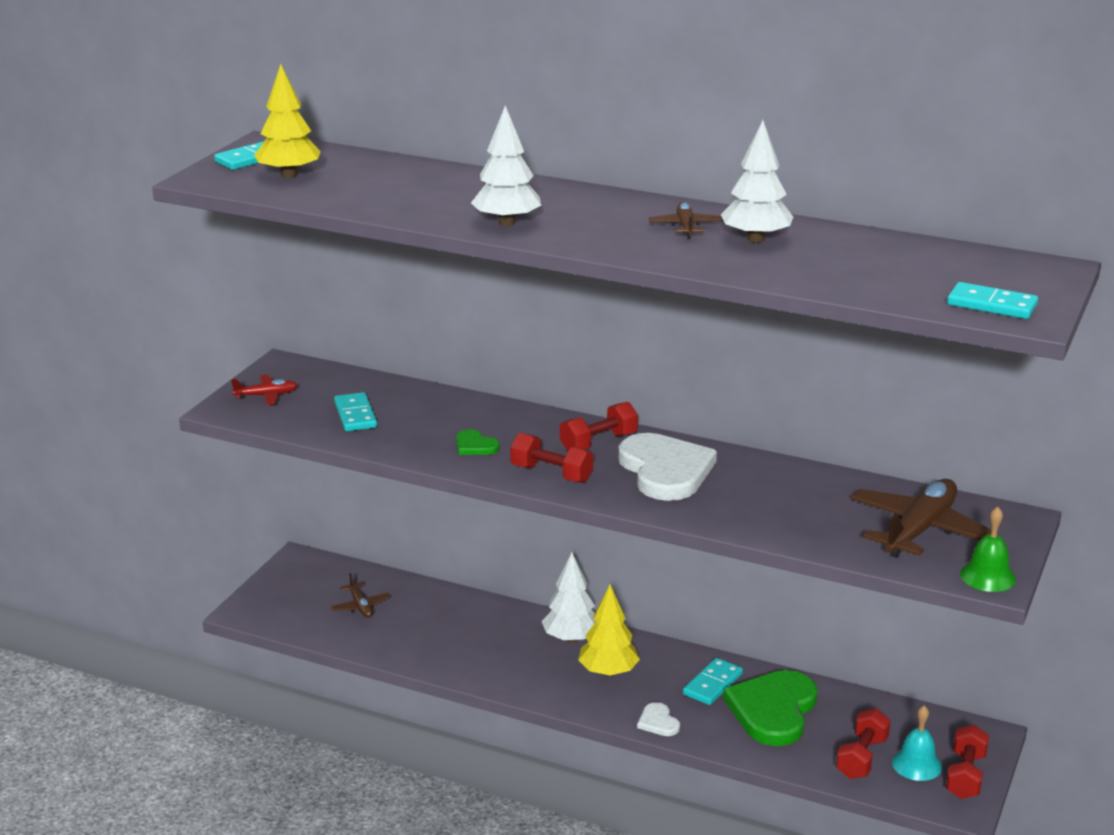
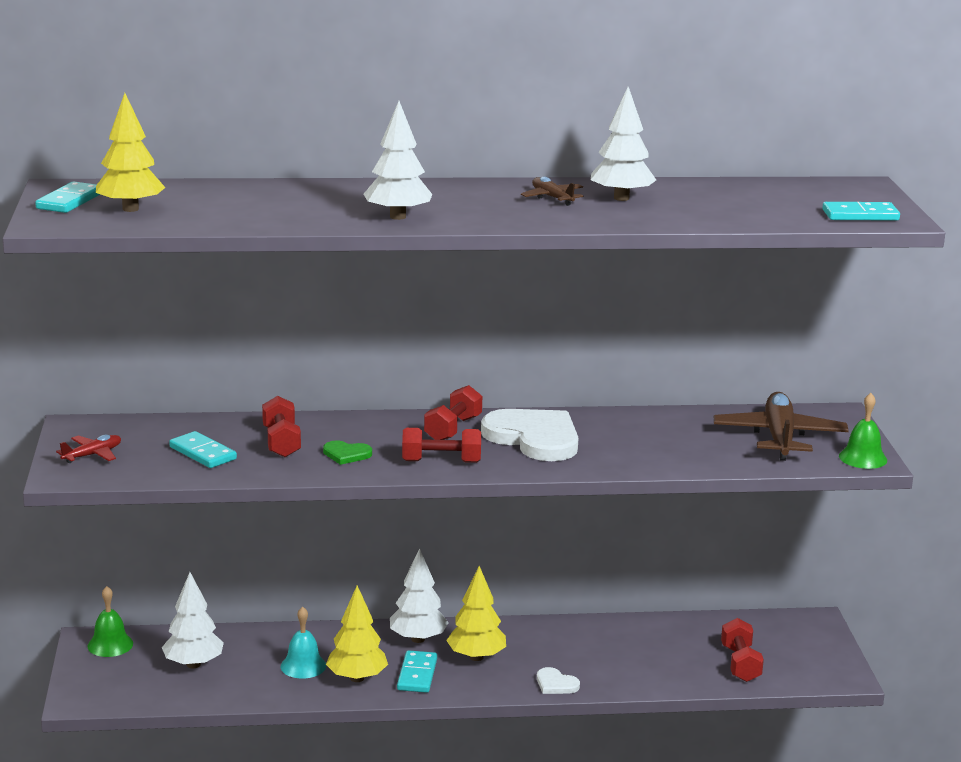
camera: 30 degrees left, 5 degrees down
(311, 568) = (110, 645): none -> green bell
(360, 606) = (193, 664): brown plane -> white tree
(484, 661) = (357, 678): none -> yellow tree
(712, 684) = (572, 642): turquoise domino -> turquoise domino (417, 674)
(773, 710) = (639, 648): green heart -> none
(916, 764) = (785, 656): turquoise bell -> turquoise bell (303, 666)
(965, 776) = (827, 654): red dumbbell -> red dumbbell (281, 442)

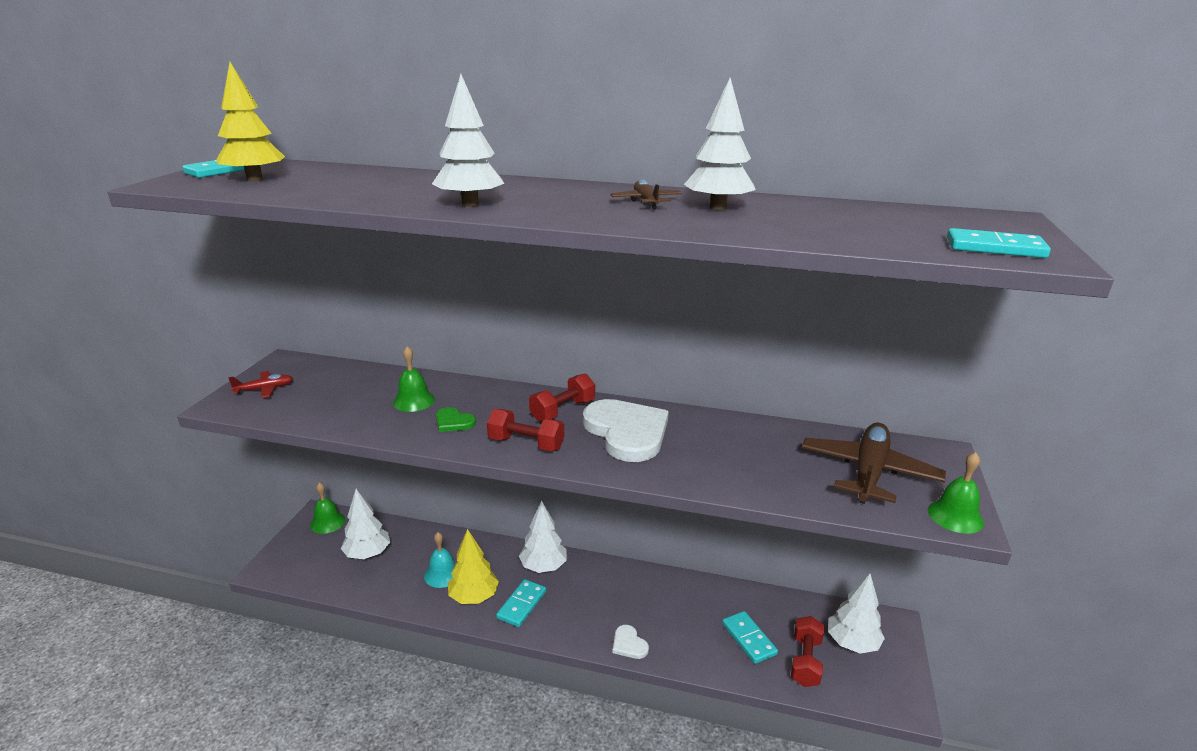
camera: 20 degrees right, 5 degrees up
(203, 453) = (344, 401): turquoise domino -> turquoise domino (749, 639)
(281, 442) = (414, 401): red dumbbell -> green bell
(476, 657) = (578, 597): yellow tree -> none
(780, 642) = (852, 643): none -> white tree

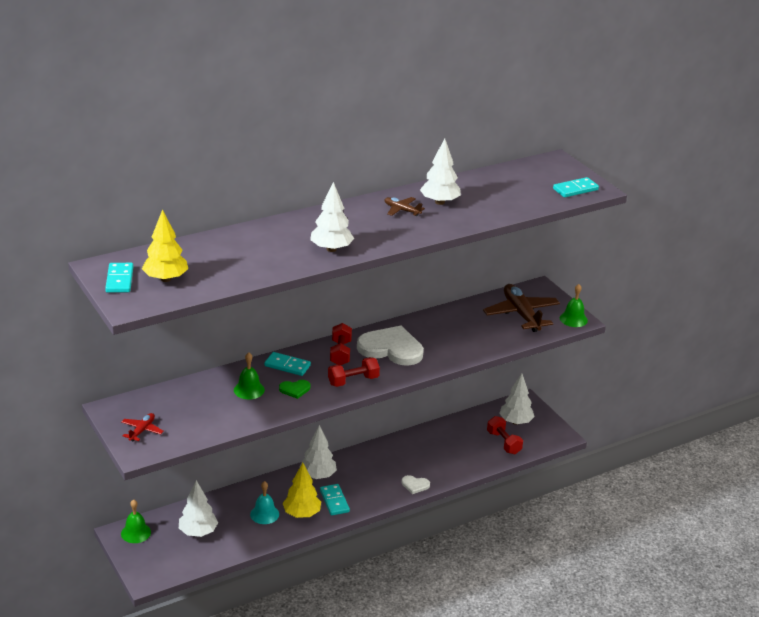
camera: 45 degrees left, 5 degrees up
(749, 639) = (468, 448): turquoise domino -> turquoise domino (287, 366)

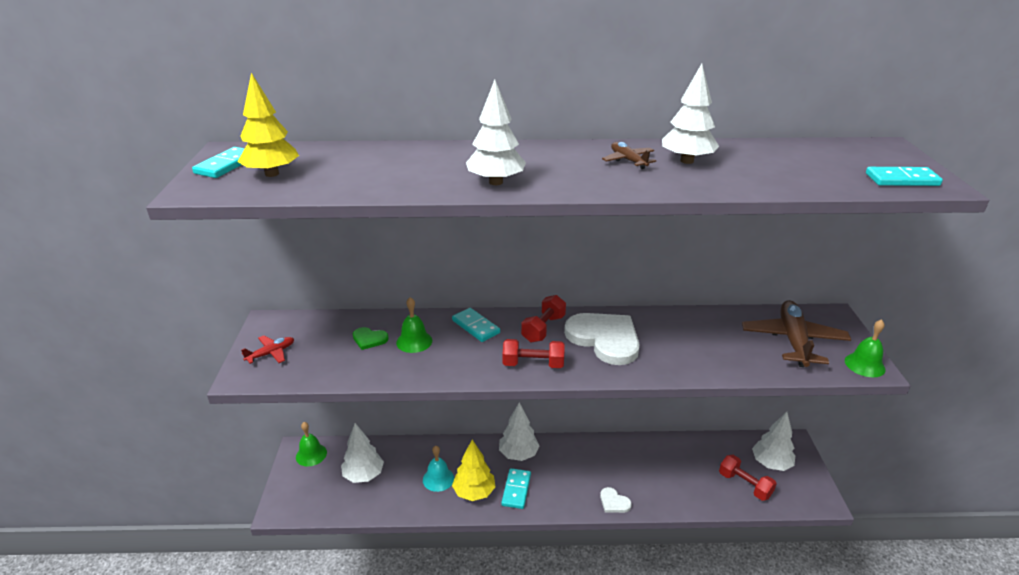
camera: 30 degrees right, 0 degrees up
(295, 389) = (461, 355): green heart -> green heart (369, 339)
(503, 443) = (744, 485): red dumbbell -> red dumbbell turned 45 degrees counterclockwise

